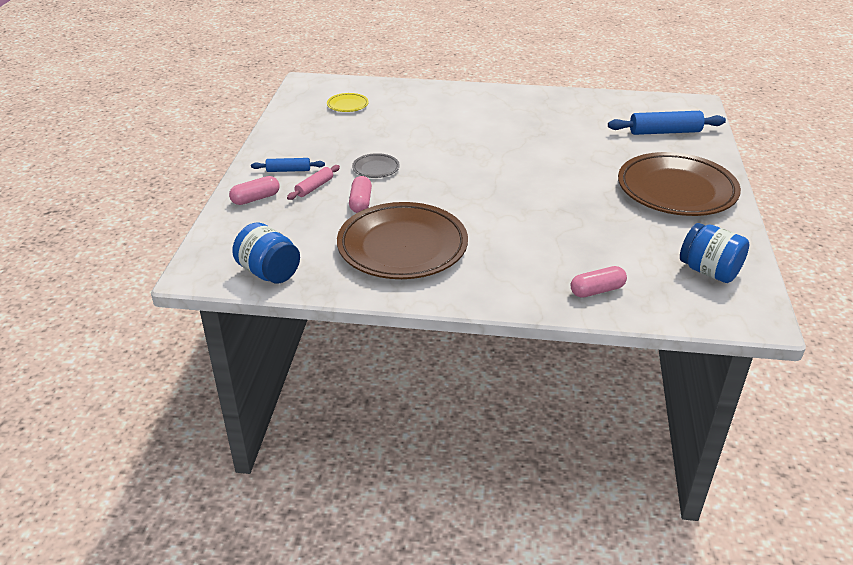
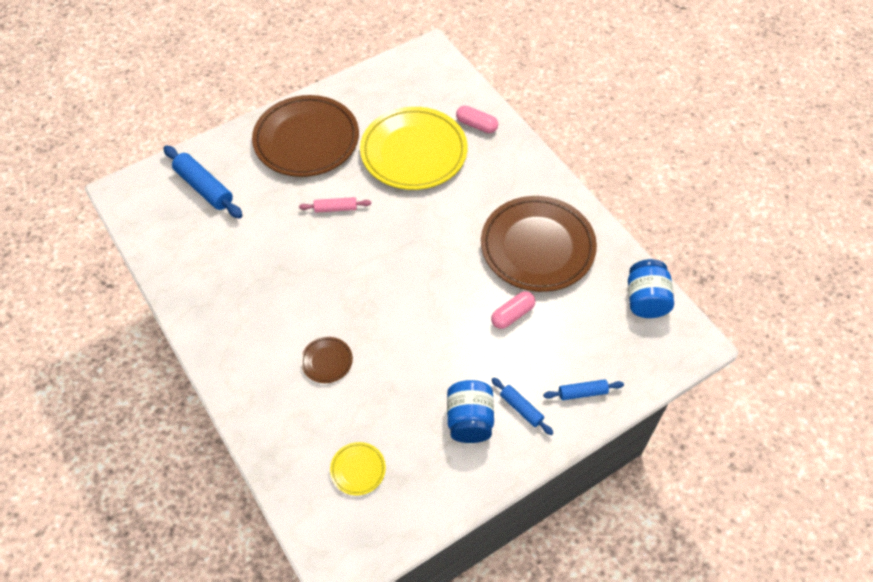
camera: 130 degrees left, 20 degrees up
(255, 198) = (582, 393): pink capsule -> blue rolling pin
(314, 187) = (525, 365): pink rolling pin -> pink rolling pin (335, 208)
(376, 168) = (454, 345): grey plate -> none
(436, 122) = (327, 361): none -> brown plate
(598, 236) = (414, 152): none -> yellow plate
(709, 271) = (401, 86): blue jar -> blue jar (469, 420)

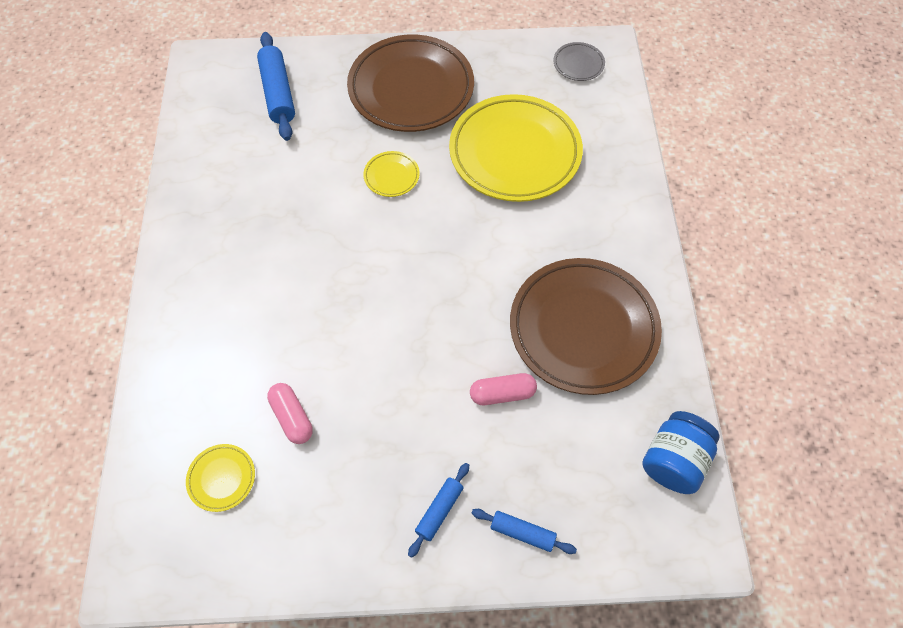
camera: 30 degrees right, 5 degrees up
(327, 361) = (271, 339): brown plate -> none
(335, 208) = (391, 176): pink rolling pin -> yellow plate
(417, 71) = (578, 64): none -> grey plate
(469, 420) = (373, 491): blue jar -> none
(476, 125) = (605, 153): pink capsule -> pink capsule (292, 417)
(521, 408) = (439, 511): blue rolling pin -> blue rolling pin turned 45 degrees clockwise

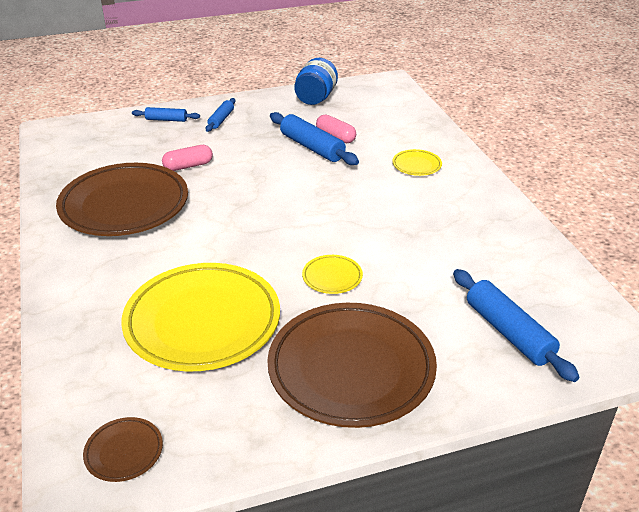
camera: 165 degrees right, 25 degrees down
(222, 478) = (364, 112): yellow plate -> yellow plate (416, 165)
(333, 398) = (312, 147): none -> blue rolling pin
(578, 64) = (124, 452): grey plate -> brown plate
(673, 460) = (60, 156): blue jar -> blue jar (315, 98)

